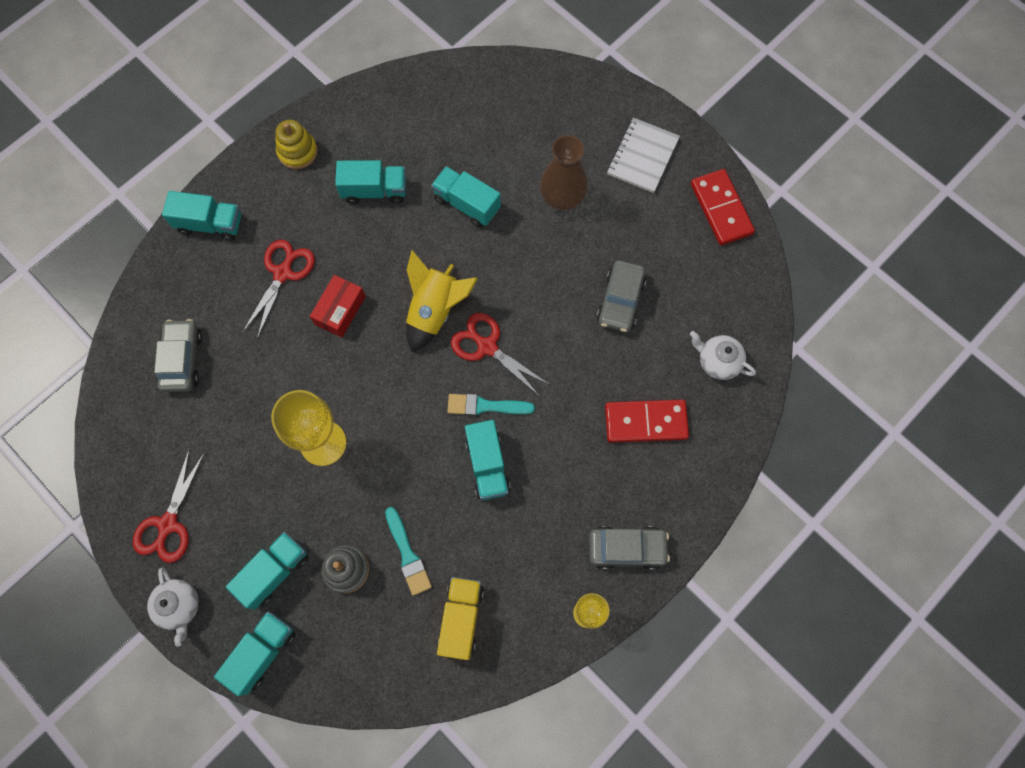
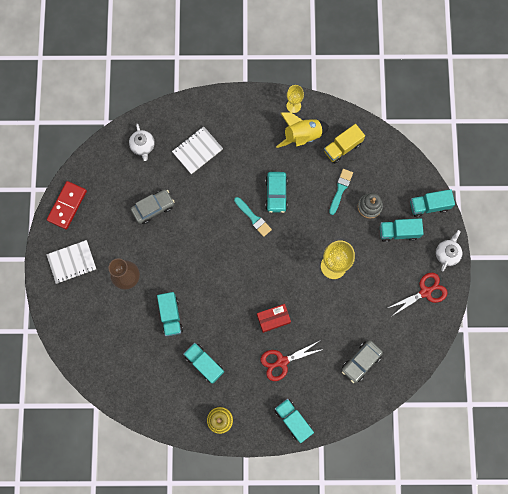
camera: 135 degrees left, 5 degrees up
(435, 311) = (233, 279): yellow rocket -> yellow rocket (302, 136)
(487, 347) = (227, 242): red scissors -> none
(487, 465) = (276, 194): turquoise truck -> turquoise car
(627, 548) = (255, 113): grey car -> none
(645, 422) = (197, 151): red domino -> white notebook

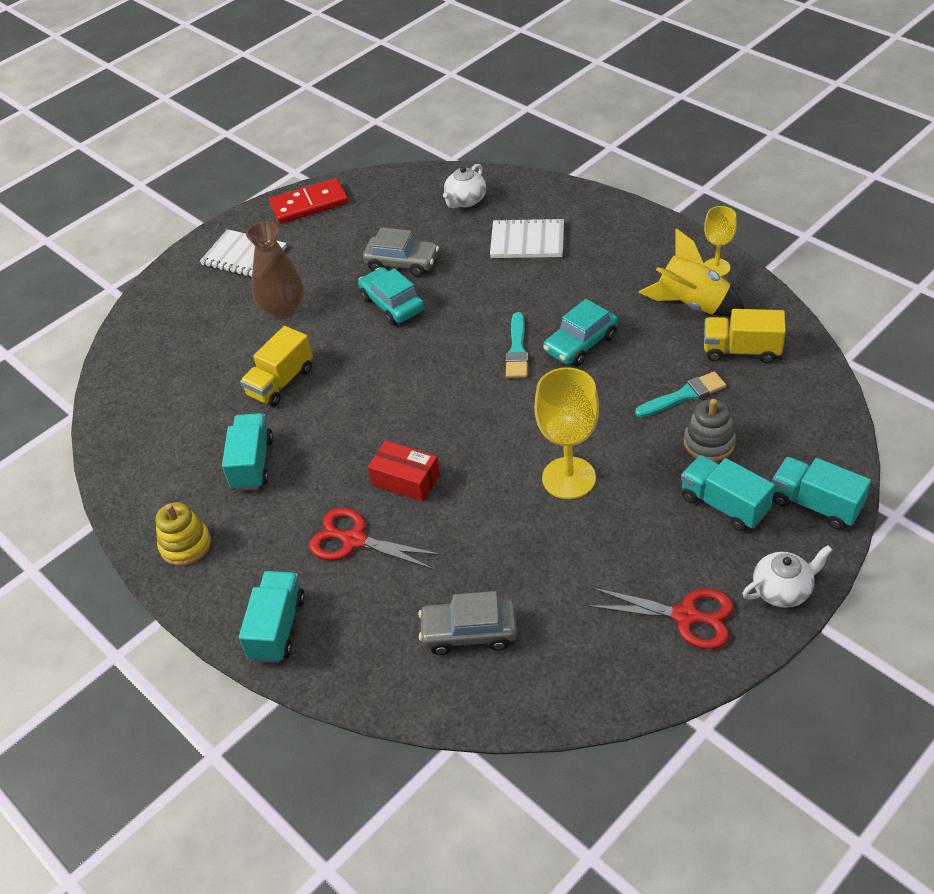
camera: 50 degrees right, 30 degrees down
(171, 316) = (281, 382): turquoise truck -> yellow truck
(174, 235) = (392, 304): none -> turquoise car

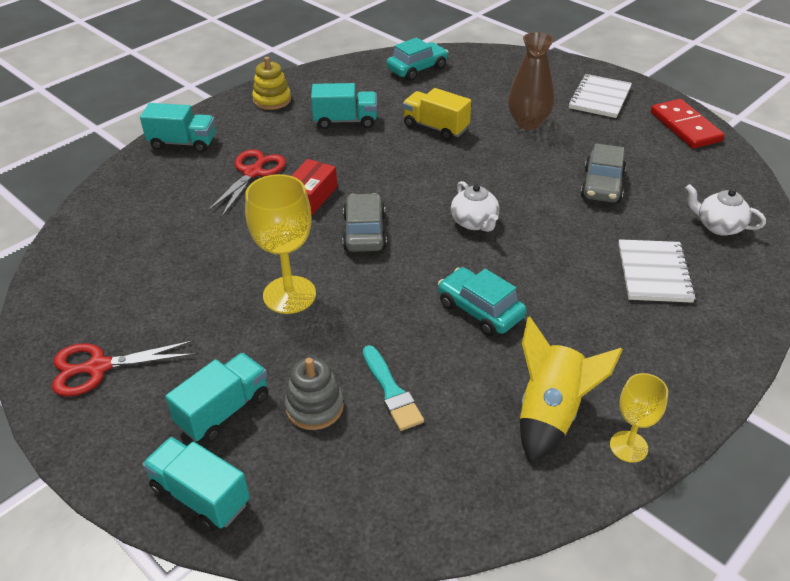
camera: 85 degrees right, 5 degrees down
(392, 304) = (539, 181): turquoise car -> turquoise car (417, 69)
(469, 632) = (139, 233): grey car -> grey car (364, 232)
(517, 350) = (472, 263): turquoise brush -> none
(685, 616) = (98, 367): red scissors -> red scissors turned 60 degrees clockwise
(741, 350) = (465, 455): yellow truck -> none
(782, 590) = (98, 447): white teapot -> white teapot (474, 222)
(815, 504) = (200, 496): turquoise truck -> turquoise truck turned 90 degrees counterclockwise

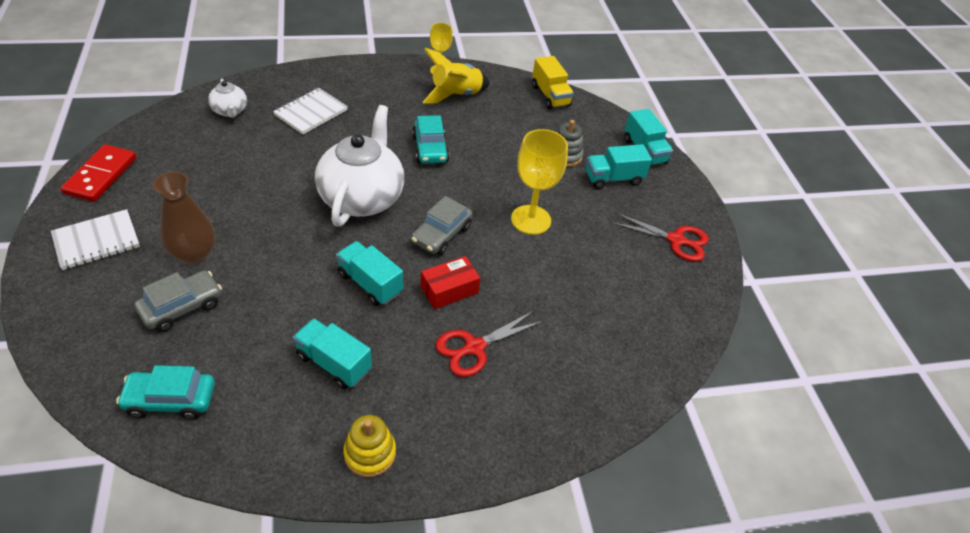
camera: 150 degrees left, 5 degrees up
(183, 143) = (512, 437): turquoise truck -> turquoise truck (370, 283)
(391, 391) = (520, 141): turquoise brush -> none
(435, 127) = (270, 299): yellow truck -> yellow truck (550, 96)
(474, 222) = (362, 197): white teapot -> white teapot, size x2.12
(602, 186) = (243, 171): grey car -> grey car (182, 307)

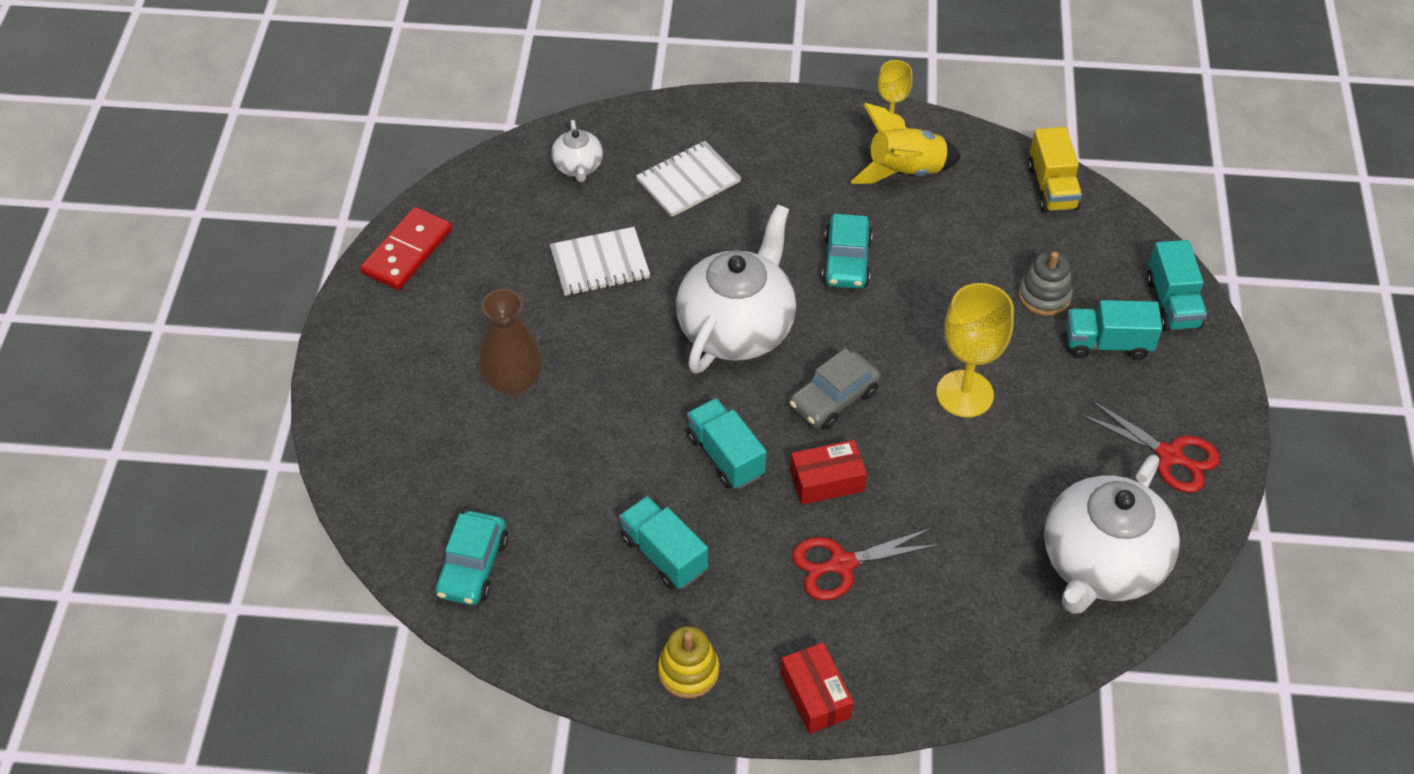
camera: 20 degrees right, 5 degrees up
(96, 241) = (399, 347): white notebook -> white notebook (600, 264)
(170, 400) = (473, 566): turquoise car -> turquoise car turned 90 degrees counterclockwise
(182, 307) = (493, 452): grey car -> none
(478, 453) = (815, 695): none -> red box
(656, 317) = (1101, 564): none -> white teapot

